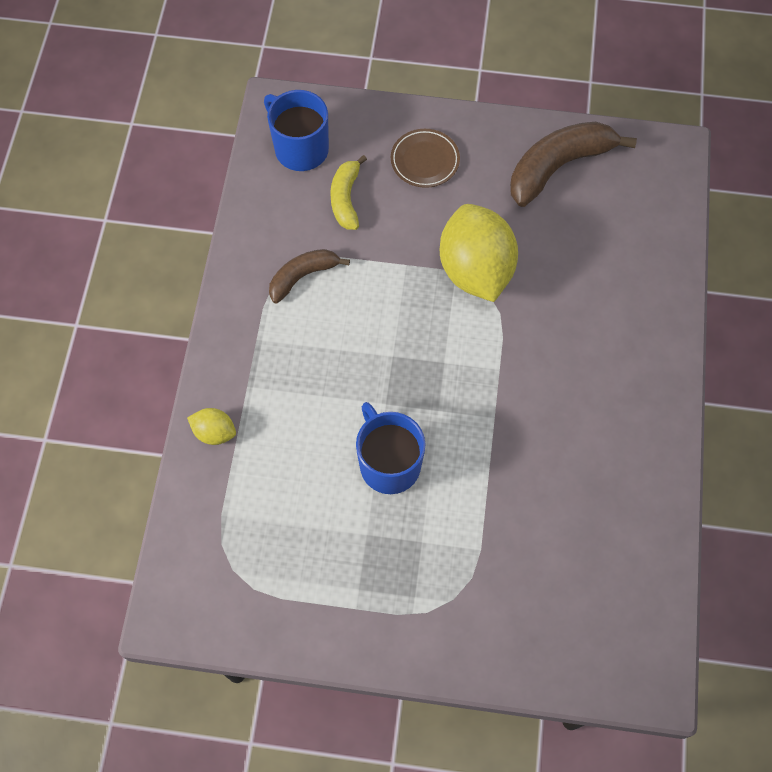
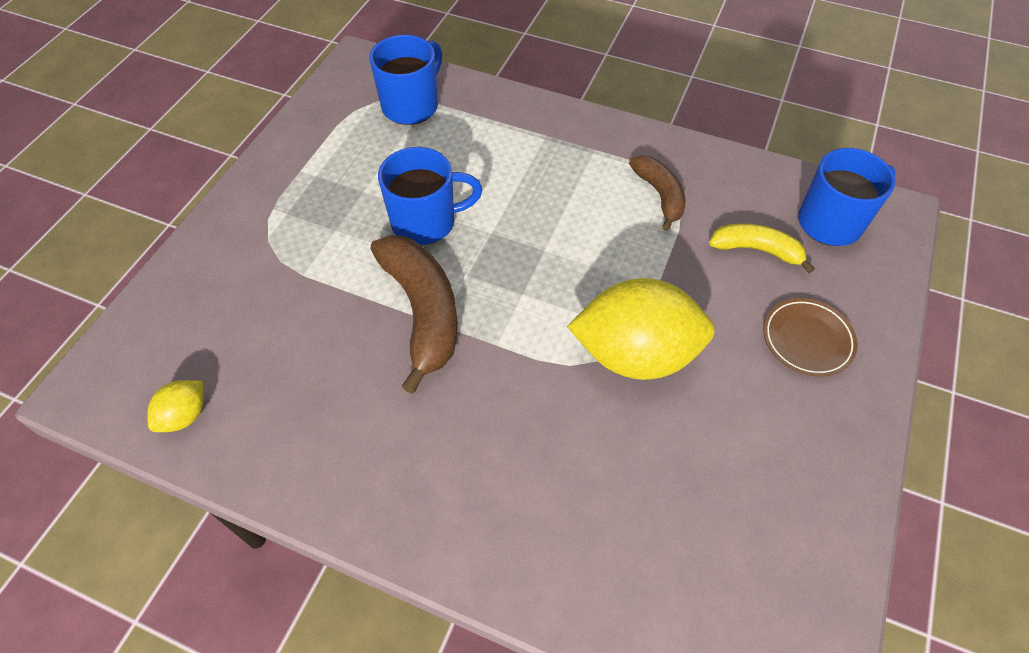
camera: 105 degrees right, 10 degrees down
(214, 432) = (507, 108): yellow lemon -> yellow lemon (185, 415)
(232, 530) = (411, 106): none -> blue mug
(558, 167) = (787, 501): brown banana -> brown banana (422, 312)

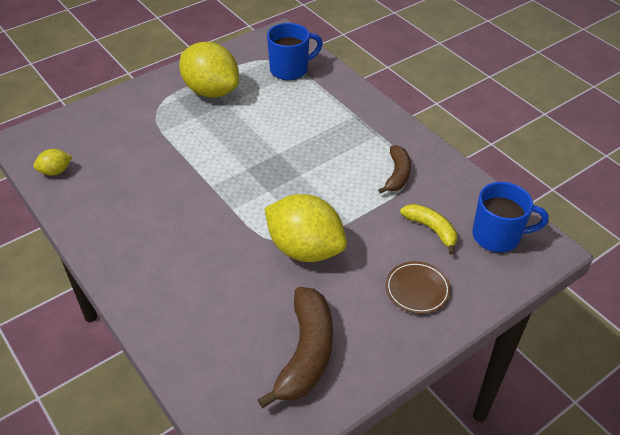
camera: 30 degrees right, 10 degrees down
(327, 181) = (211, 91): none -> yellow lemon
(422, 312) = (207, 176): brown banana -> brown banana (306, 353)
(425, 222) = (246, 133): blue mug -> none

